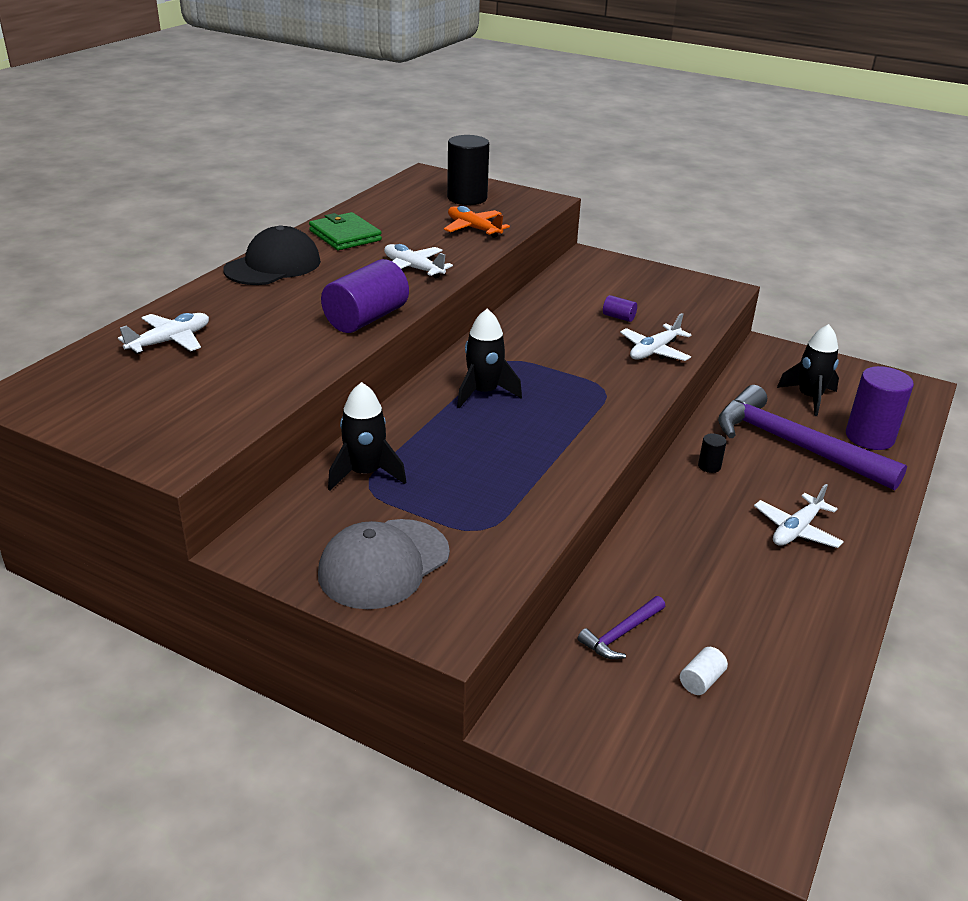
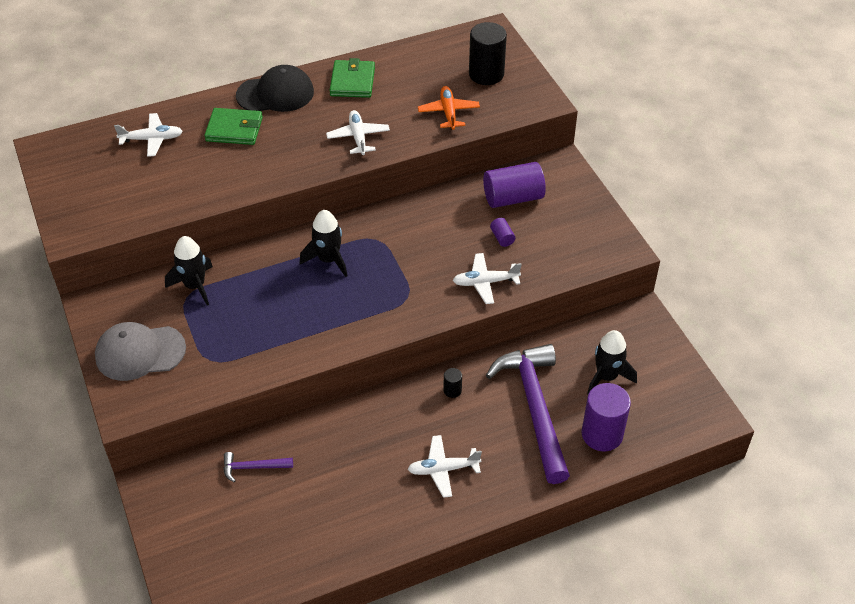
camera: 40 degrees right, 15 degrees up
(265, 303) = (234, 129): none -> green wallet
(366, 319) = (276, 173): purple cylinder -> purple cylinder (513, 198)
(701, 680) = (259, 521): white cylinder -> none

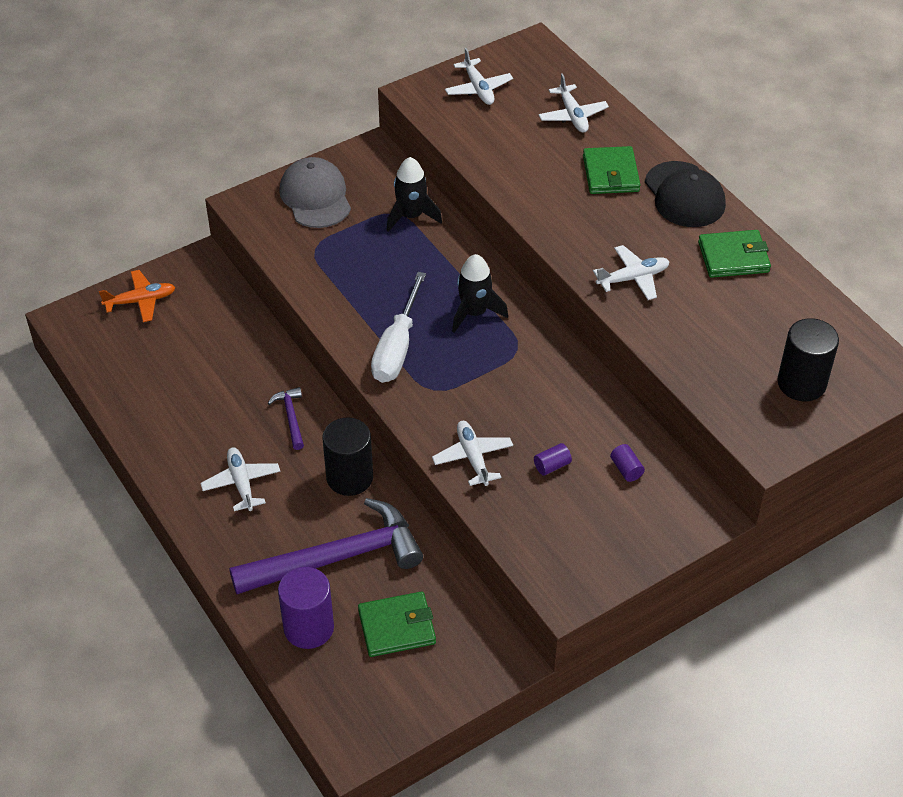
camera: 80 degrees right, 0 degrees up
(86, 192) = (478, 89): none -> white plane
(253, 467) = (226, 330): purple hammer -> purple hammer (291, 417)
(353, 315) = (397, 347): none -> white screwdriver
(448, 112) = (709, 355): orange plane -> orange plane (140, 301)
(452, 390) = (349, 477): black cylinder -> black cylinder, size x2.21
(513, 198) = (626, 469): purple cylinder -> purple cylinder, size x0.45
(606, 377) = (397, 627): black rocket -> green wallet

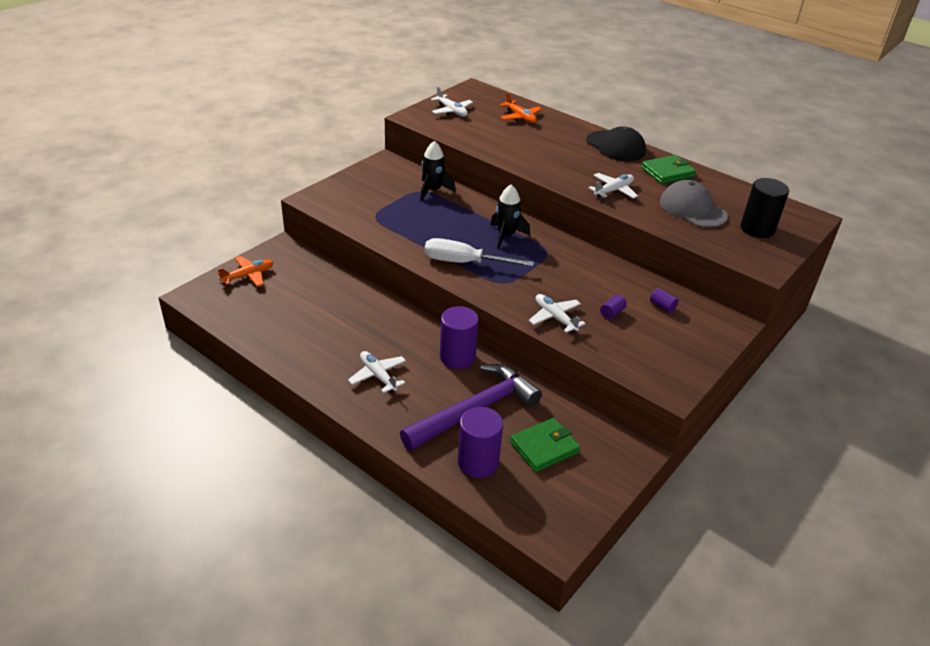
camera: 20 degrees left, 10 degrees down
(291, 417) = (395, 327): purple hammer -> none
(315, 197) = (361, 189): grey cap -> grey cap (692, 209)
(349, 477) = (457, 357): black cylinder -> purple cylinder
(397, 347) = (464, 262): white screwdriver -> white screwdriver turned 105 degrees clockwise
(572, 115) = (520, 117): white plane -> orange plane
(611, 174) = (563, 141): green wallet -> none

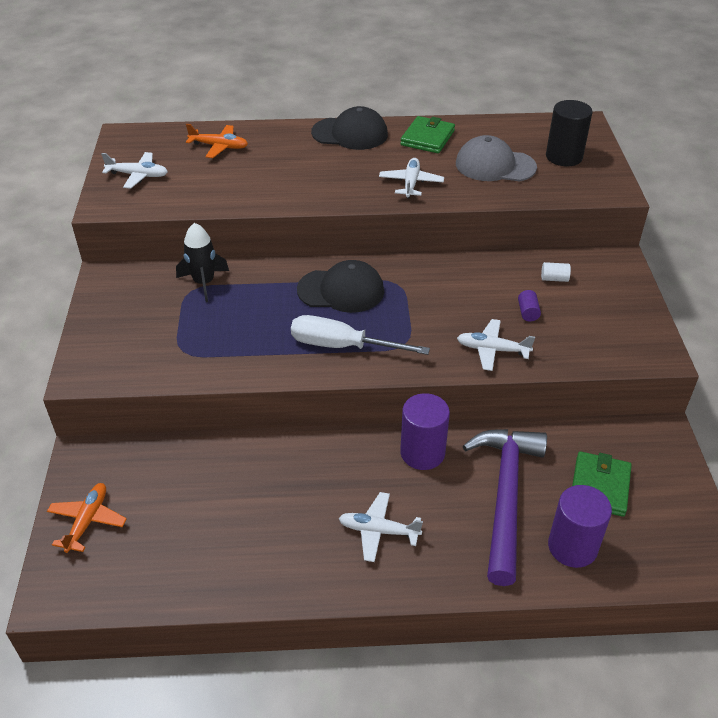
camera: 40 degrees left, 5 degrees up
(464, 262) = (342, 346): white screwdriver -> white screwdriver turned 45 degrees clockwise
(506, 236) = (341, 290): black rocket -> black cap
(662, 306) = (554, 279): purple cylinder -> white cylinder

